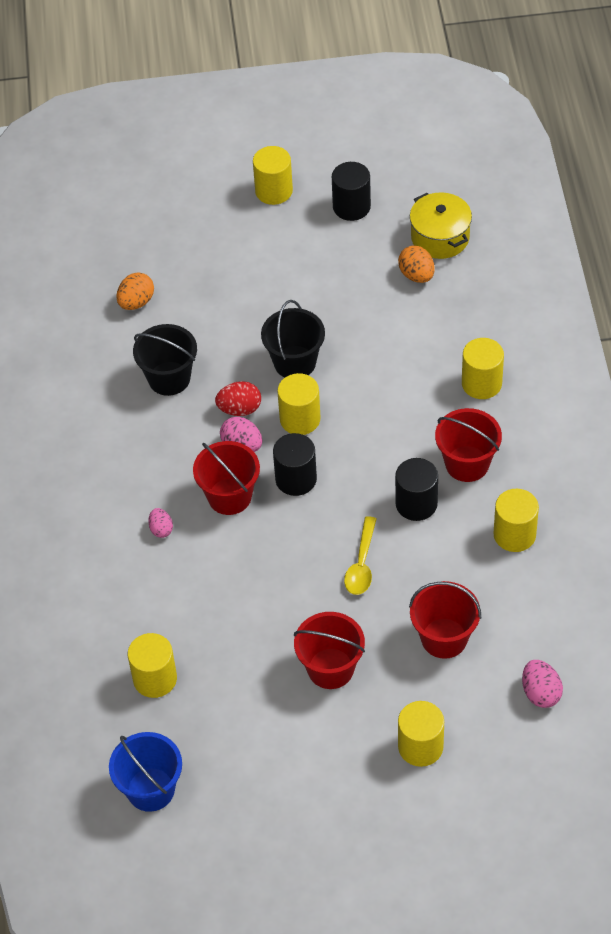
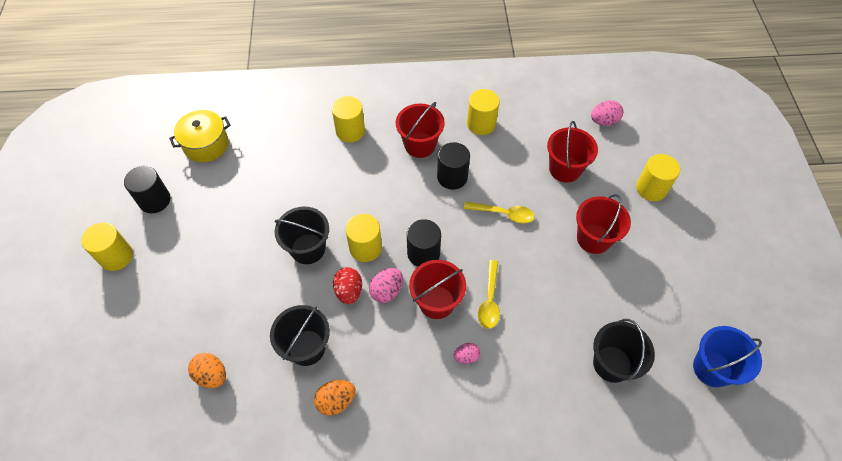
camera: 90 degrees left, 5 degrees up
(155, 679) = (612, 364): yellow cylinder -> black bucket
(234, 551) = (489, 300): none -> yellow spoon
(416, 275) = (239, 162): orange egg -> orange egg (336, 401)

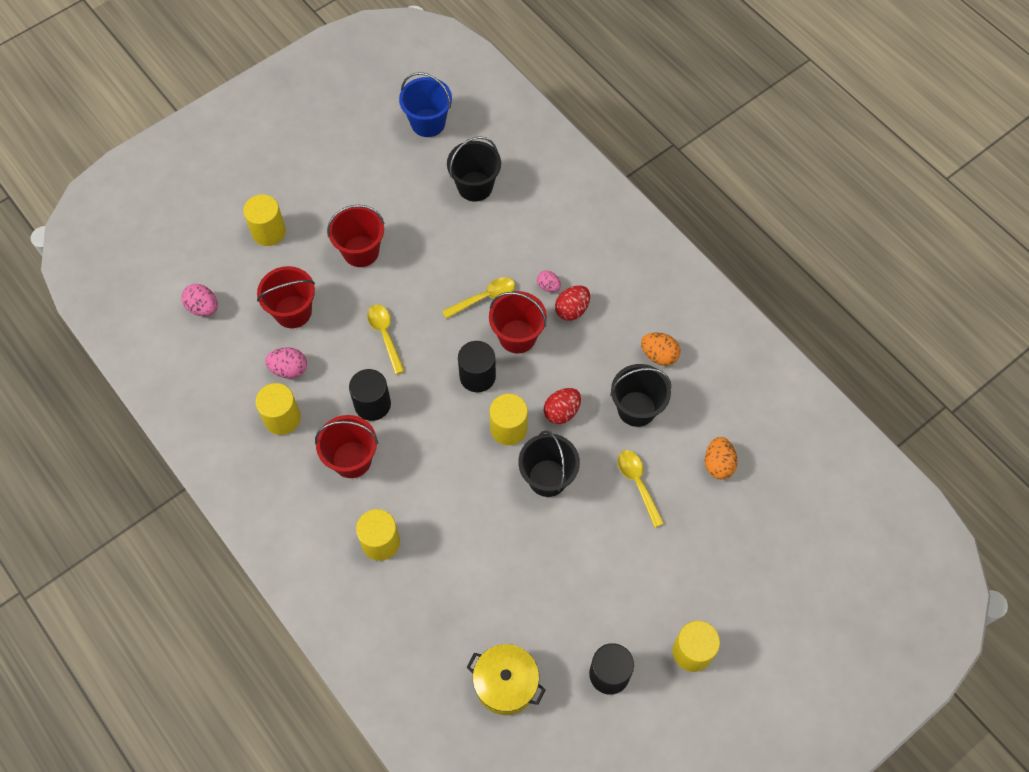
camera: 125 degrees left, 5 degrees up
(250, 305) = (638, 484): none -> yellow spoon
(387, 291) = (537, 382): pink egg -> pink egg (289, 369)
(430, 360) = (572, 310): none -> red egg

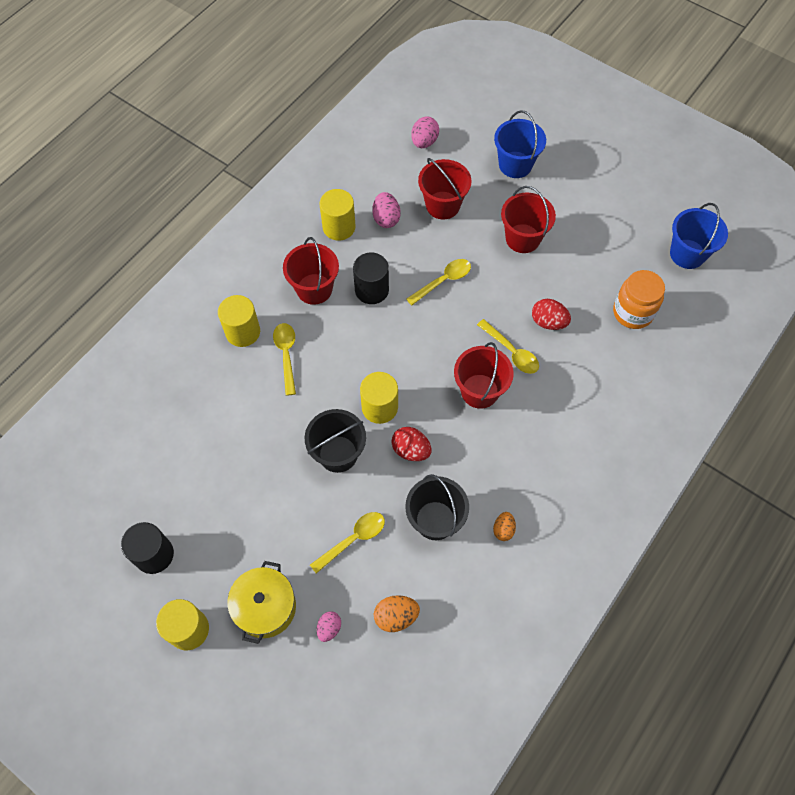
camera: 75 degrees right, 0 degrees up
(268, 232) = (515, 165): yellow cylinder -> blue bucket
(423, 504) = (286, 355): none -> yellow spoon
(475, 186) = (633, 312): black bucket -> orange jar
(477, 376) = (426, 367): black cylinder -> none
(506, 684) = (131, 466): yellow pot -> yellow pot (265, 607)
(548, 286) = (545, 405): pink egg -> pink egg (329, 628)
(572, 310) = (526, 433): red egg -> red egg (548, 322)
(659, 355) = (503, 529): orange egg -> orange egg, size x0.66

